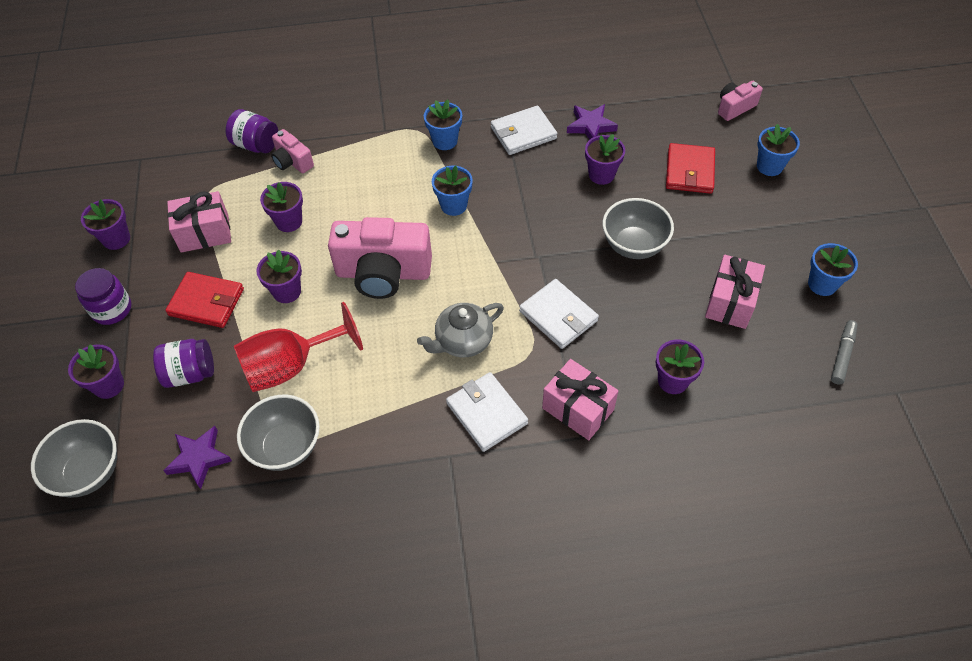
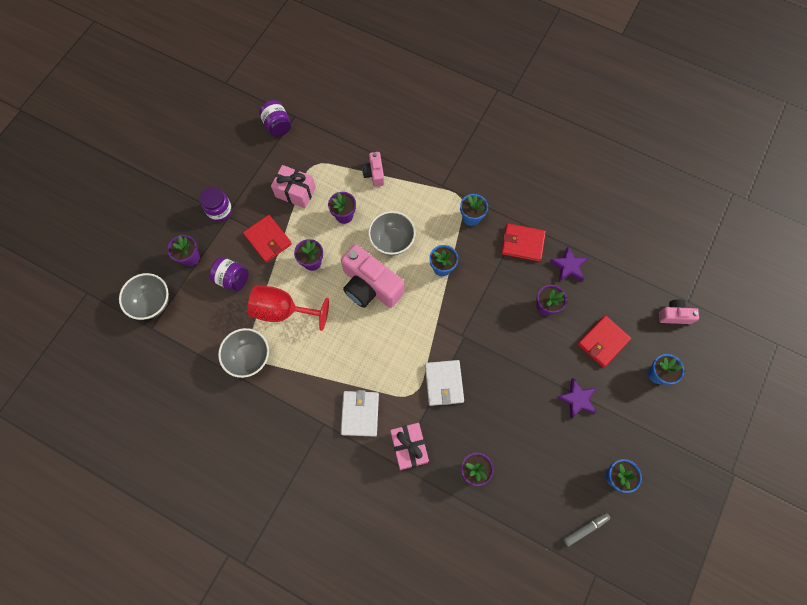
camera: 35 degrees right, 15 degrees up
(116, 239) = (249, 165): purple flower pot -> none
(199, 458) = (205, 333): purple star -> purple star (577, 399)
(256, 145) = (362, 148): purple jar -> purple jar (277, 125)
(463, 341) = (380, 361): grey teapot -> none
(523, 133) = (522, 243): white wallet -> red wallet
(633, 245) = (524, 369): grey bowl -> grey bowl (392, 241)
(730, 302) = (549, 447): pink gift -> none

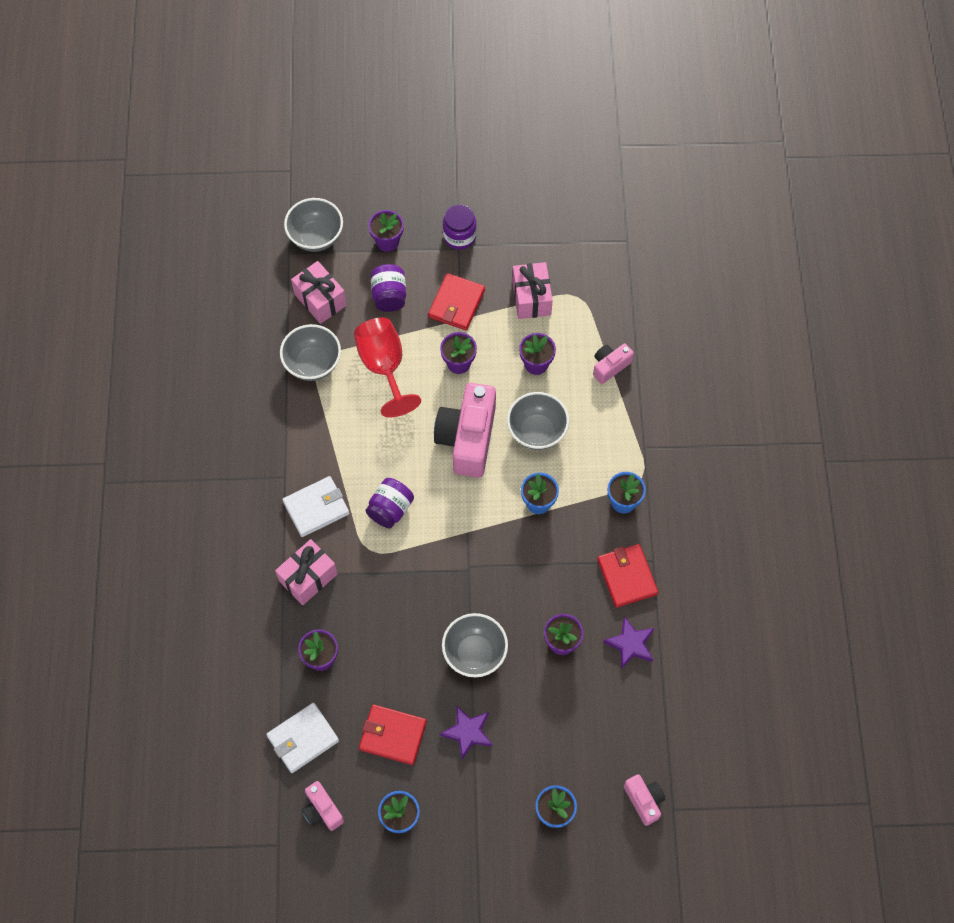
camera: 60 degrees right, 5 degrees down
(203, 326) = (320, 300): none -> pink gift
(277, 125) = (602, 231): purple jar -> purple jar (390, 509)
(444, 383) = (401, 576): white wallet -> white wallet (303, 738)
(524, 364) = (474, 653): none -> grey bowl
(585, 529) = (322, 810): grey marker -> pink camera
(603, 342) = (557, 729): red wallet -> red wallet (393, 735)

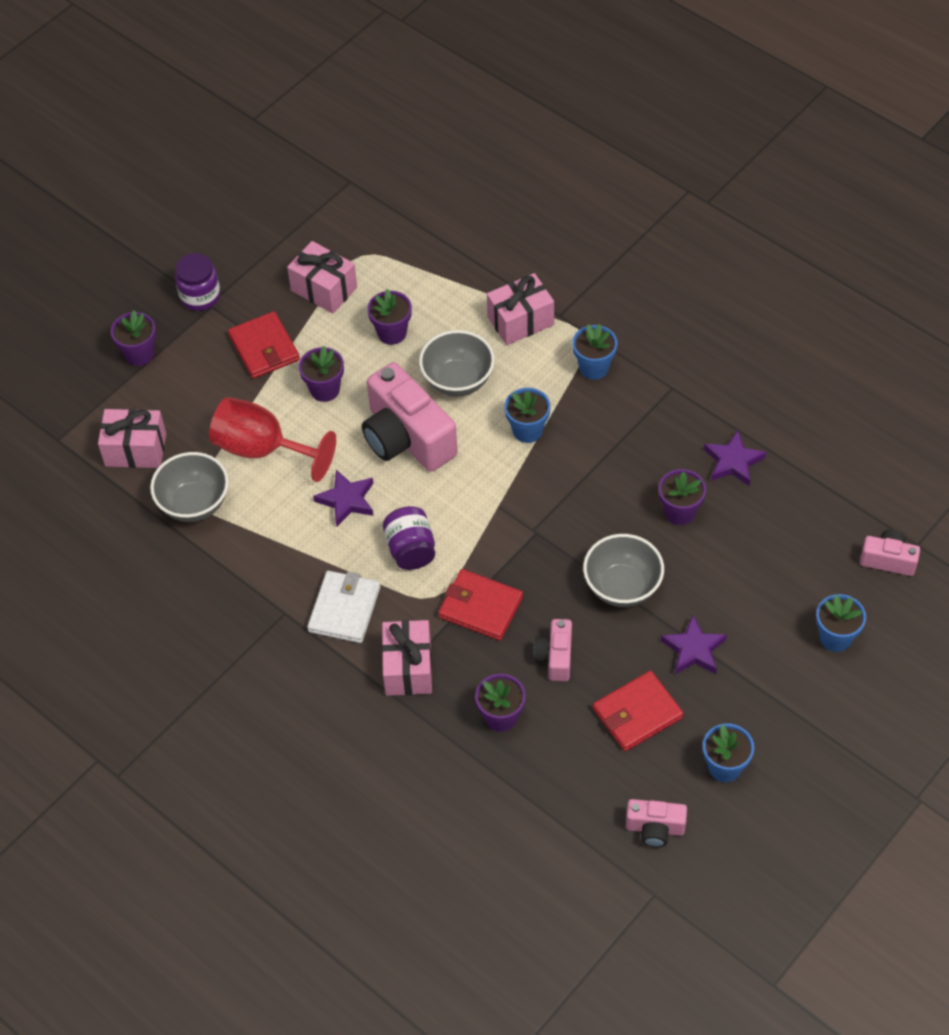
camera: 45 degrees left, 10 degrees down
(303, 738) = (567, 792): white wallet -> none
(316, 237) = (67, 406): grey bowl -> none
(389, 296) = (196, 393): purple jar -> none
(392, 444) = (347, 500): none -> purple star
(610, 366) = (455, 282): pink camera -> pink camera (555, 657)
(617, 429) = (520, 321): none -> pink gift
(627, 577) = (667, 417): red wallet -> red wallet (480, 607)

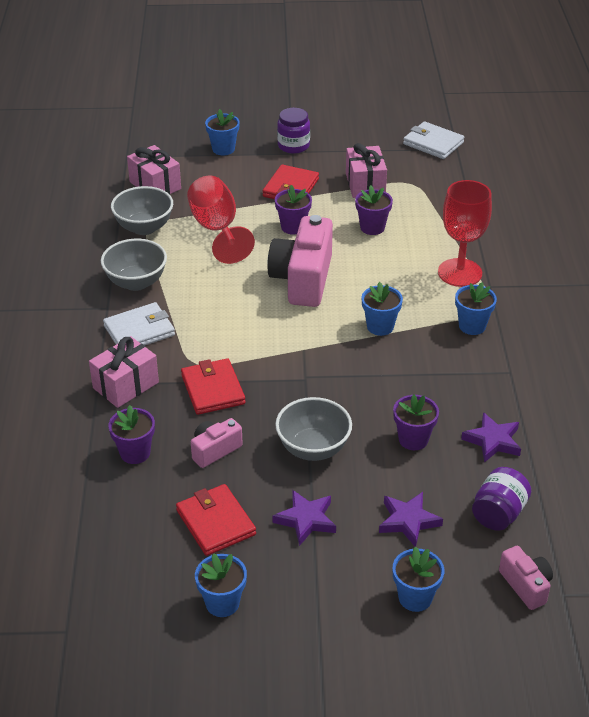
camera: 45 degrees right, 15 degrees down
(139, 354) = (223, 149): purple flower pot -> blue flower pot
(322, 191) = (433, 143): none -> white wallet
(347, 500) = (223, 283): purple star -> purple star (408, 521)
(411, 549) = (220, 331): purple jar -> purple jar (498, 513)
(458, 381) = (375, 274): grey bowl -> grey bowl (136, 282)
(520, 321) = (460, 273): pink gift -> red goblet
(637, 713) = (216, 522): red wallet -> red wallet turned 45 degrees clockwise
(655, 828) = (125, 595): pink camera -> none

